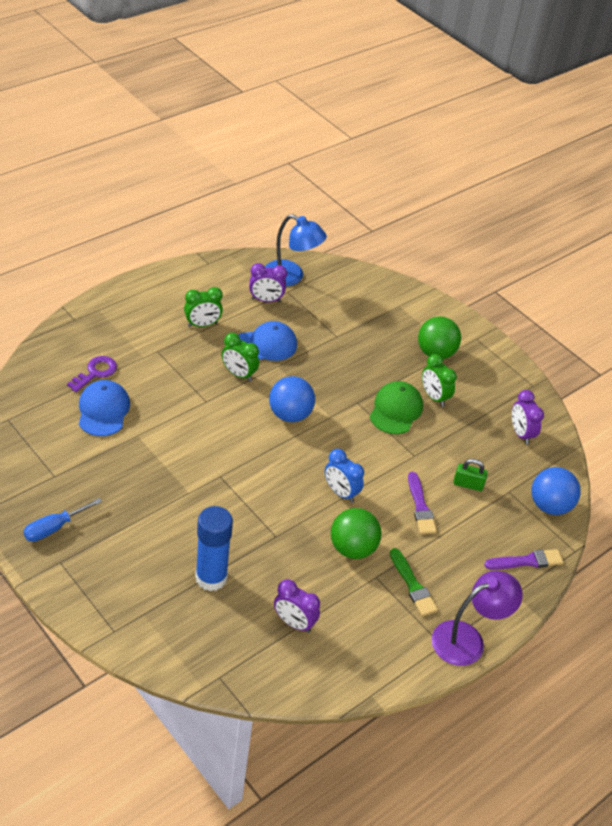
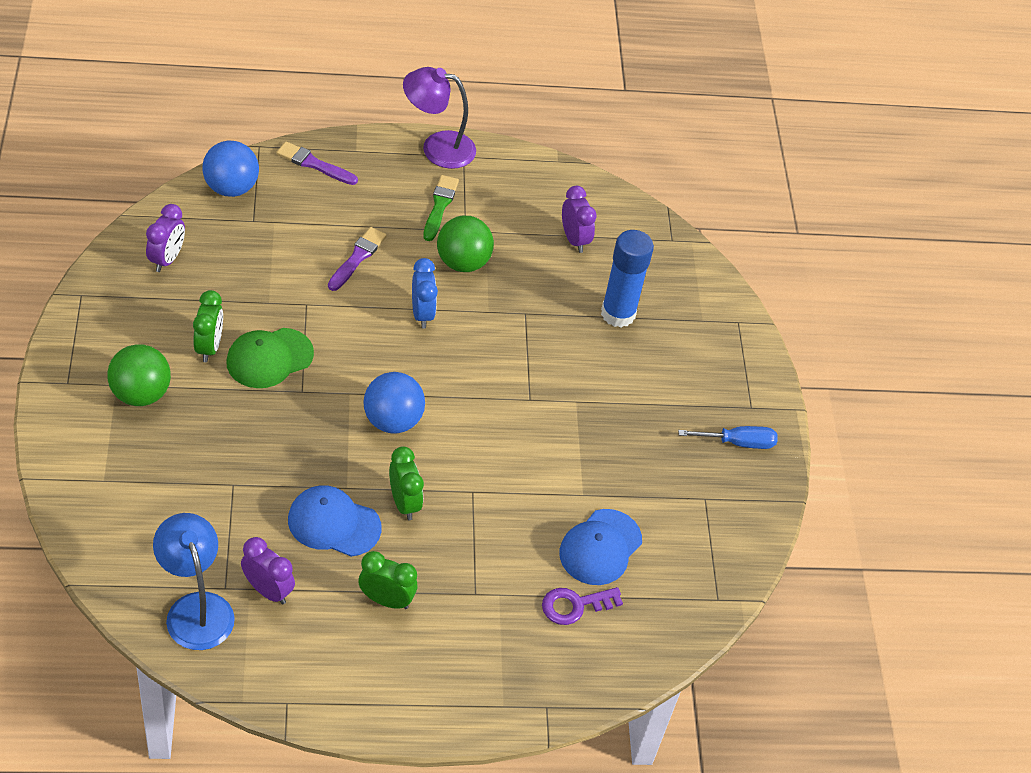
camera: 145 degrees left, 5 degrees up
(468, 484) = (286, 249): green padlock -> none

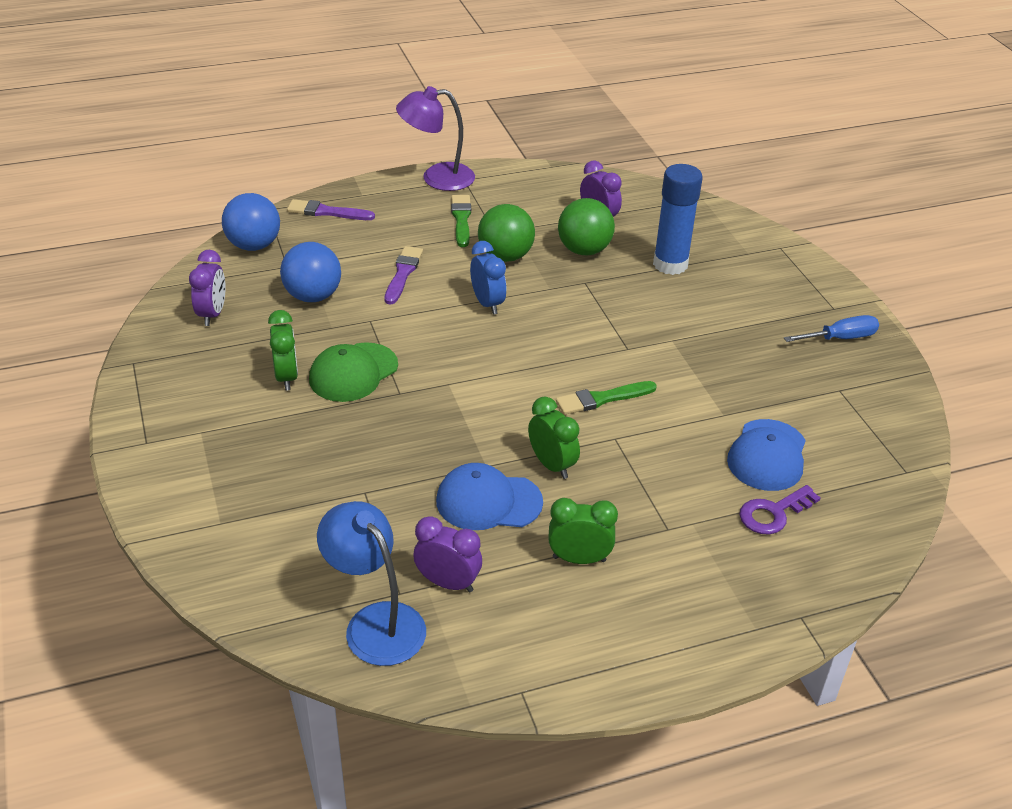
camera: 10 degrees left, 10 degrees down
(141, 394) = (230, 434): green ball -> green ball (584, 250)
(392, 421) = (503, 397): blue ball -> blue ball (313, 296)
(480, 447) = (602, 399): none -> green brush

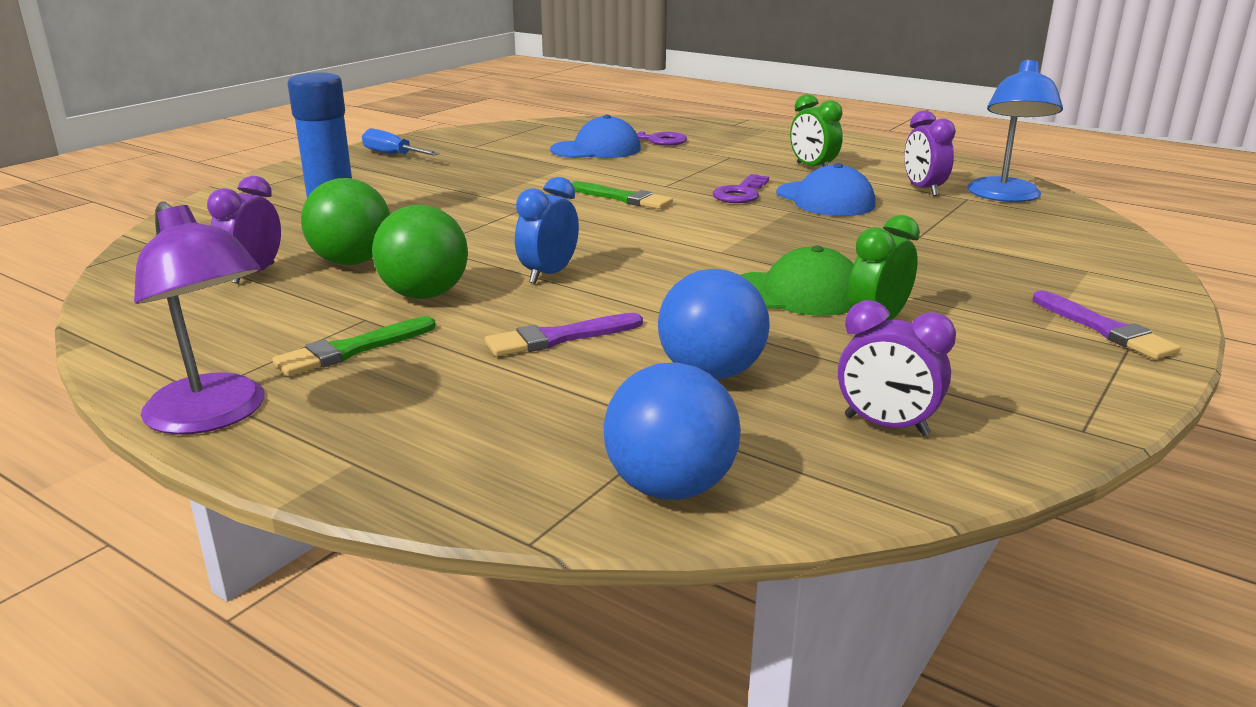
camera: 125 degrees left, 15 degrees down
(212, 314) = (886, 426): purple clock -> purple clock turned 120 degrees counterclockwise
(327, 212) = (461, 469): purple brush -> purple brush (1104, 329)
(552, 465) = (741, 193): green clock -> purple key

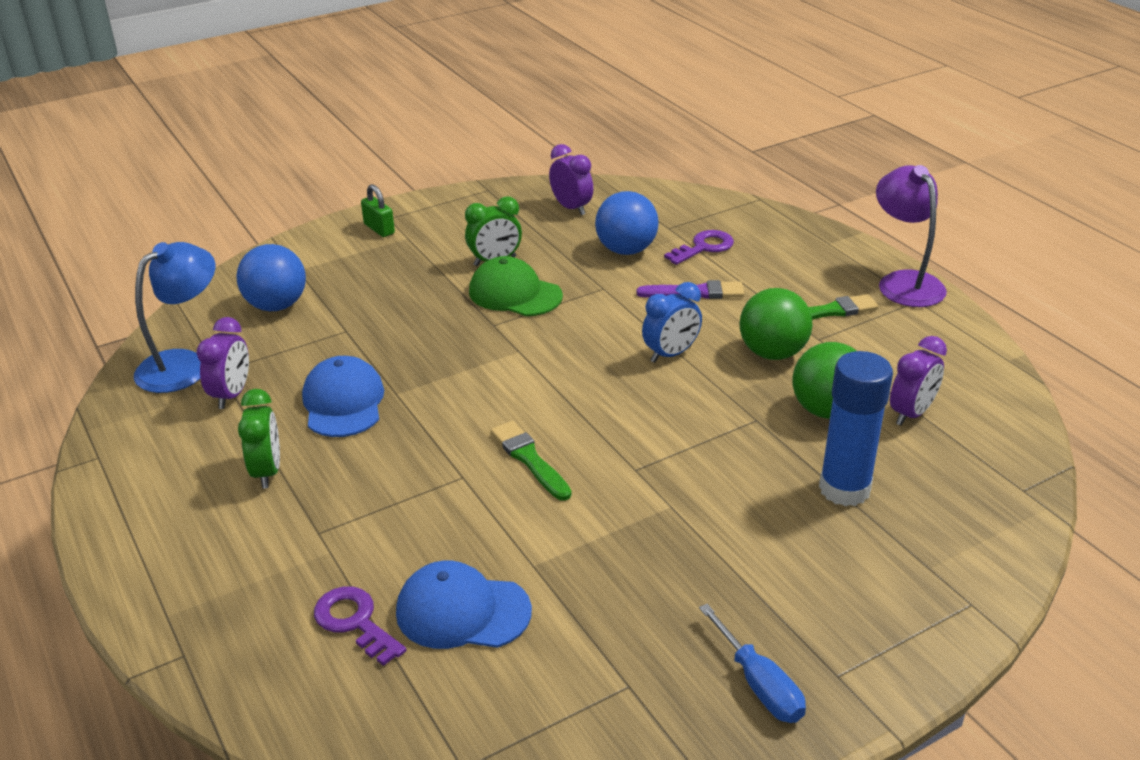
camera: 155 degrees left, 10 degrees up
(670, 487) = (691, 204): blue ball -> blue ball (276, 306)
(741, 193) = (406, 436): purple key -> purple key (704, 247)
(1104, 329) = (379, 229): purple brush -> green padlock

